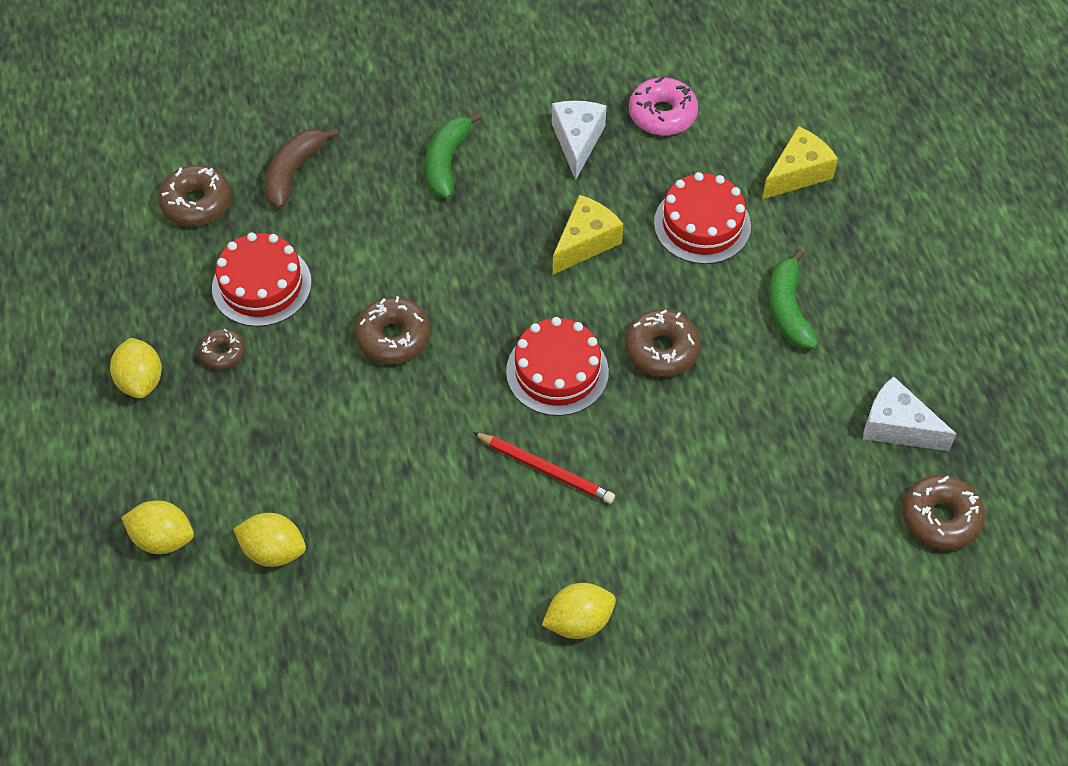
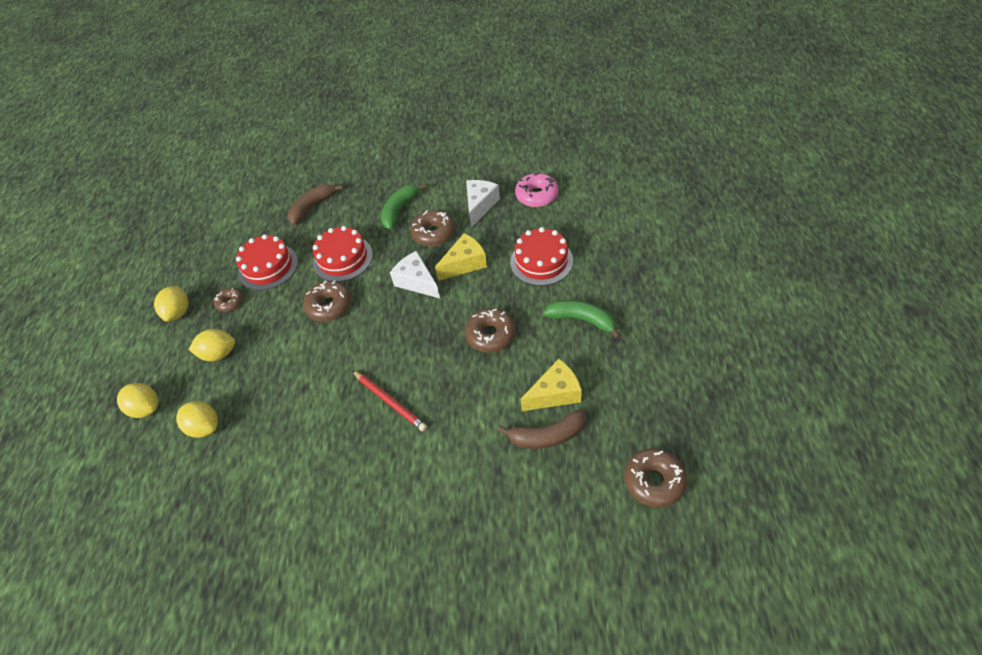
camera: 20 degrees right, 5 degrees down
(197, 203) = (253, 218): brown donut -> brown donut (433, 233)
(557, 371) = (420, 340): red cake -> red cake (343, 258)
(579, 621) = (374, 511): yellow lemon -> yellow lemon (219, 354)
(785, 482) = (547, 436): none -> brown banana
(788, 309) = (582, 320): green banana -> green banana turned 105 degrees clockwise
(797, 173) = (612, 237): yellow cheese -> yellow cheese (555, 394)
(897, 427) = (638, 409): white cheese -> white cheese (417, 282)

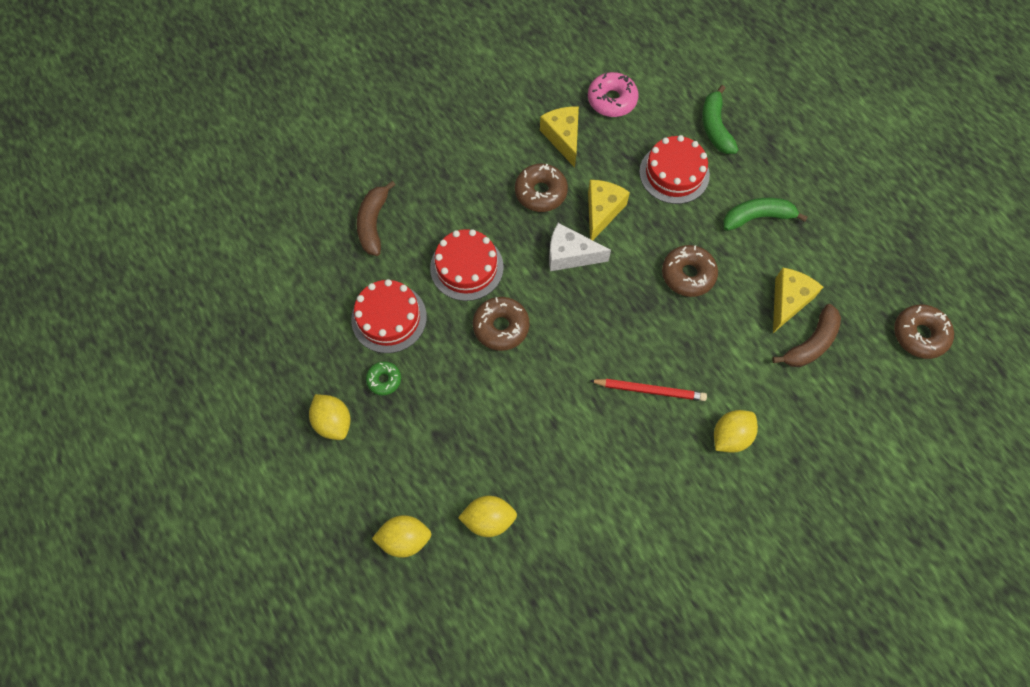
camera: 40 degrees left, 15 degrees up
(219, 354) = (428, 440): yellow lemon -> yellow lemon (730, 436)
(230, 302) = (384, 380): brown donut -> green donut
(399, 210) = (479, 181): green banana -> green banana (715, 127)
(480, 206) = (563, 138): white cheese -> yellow cheese

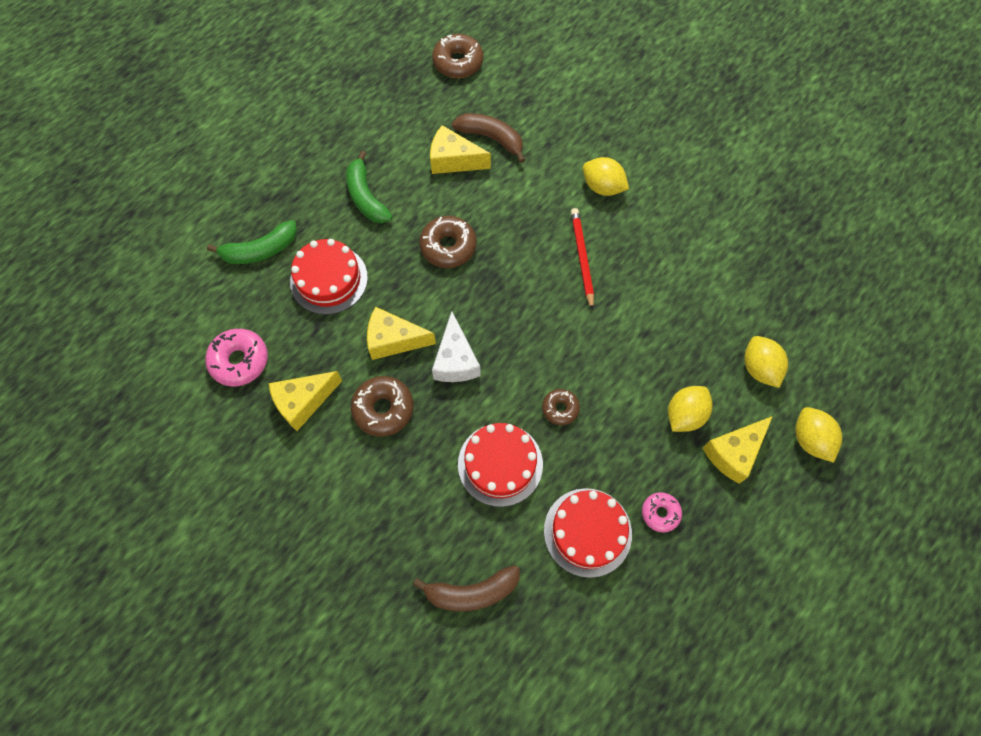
camera: 105 degrees left, 0 degrees up
(333, 422) = (726, 552): yellow lemon -> yellow lemon (684, 415)
(384, 380) = (660, 513): green donut -> pink donut
(415, 462) = (733, 452): none -> yellow cheese
(501, 327) = (560, 409): brown donut -> brown donut, size x0.61

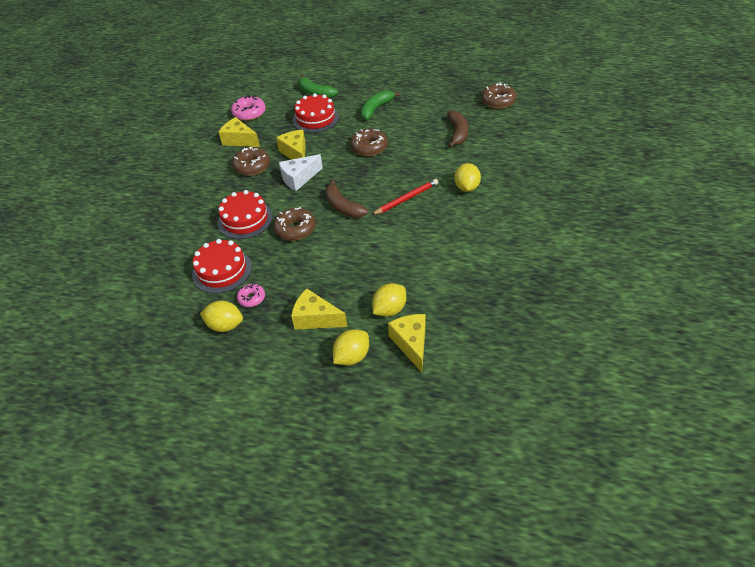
camera: 65 degrees right, 20 degrees down
(453, 160) = (428, 126): yellow cheese -> yellow cheese (411, 344)
(472, 592) = (163, 239): brown banana -> brown banana (343, 206)
(560, 409) = (295, 229): brown donut -> brown donut, size x1.65
(684, 415) = (328, 285): yellow lemon -> yellow lemon (225, 325)

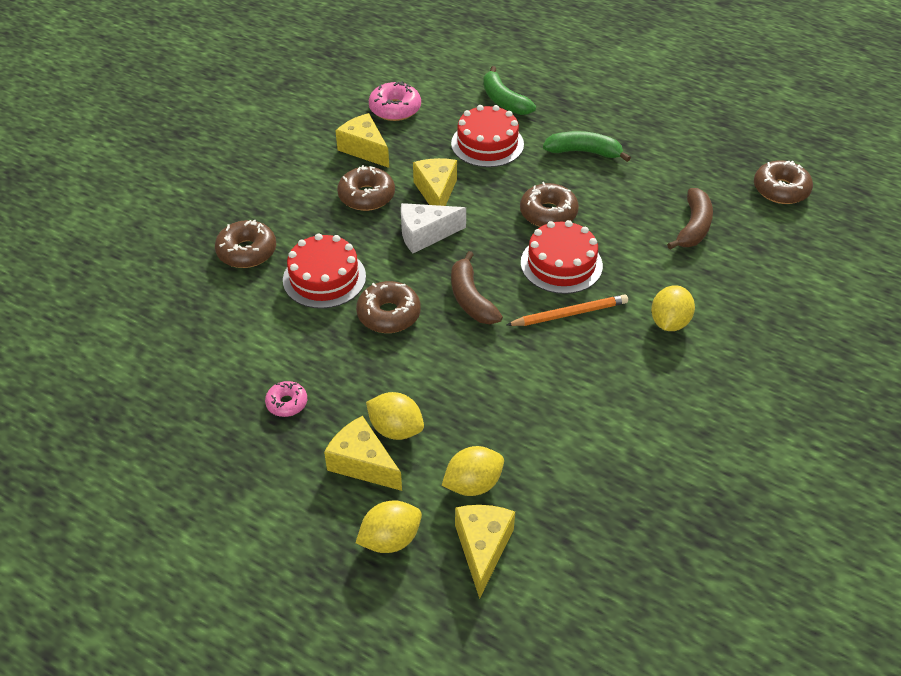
camera: 15 degrees right, 0 degrees up
(187, 218) = (247, 251): none -> brown donut
(222, 270) = (263, 348): red cake -> red cake (561, 264)
(225, 325) = (235, 433): yellow lemon -> yellow lemon (396, 429)
(376, 109) = (584, 152): green banana -> green banana turned 45 degrees clockwise
(406, 199) = (569, 314): red pencil -> orange pencil

